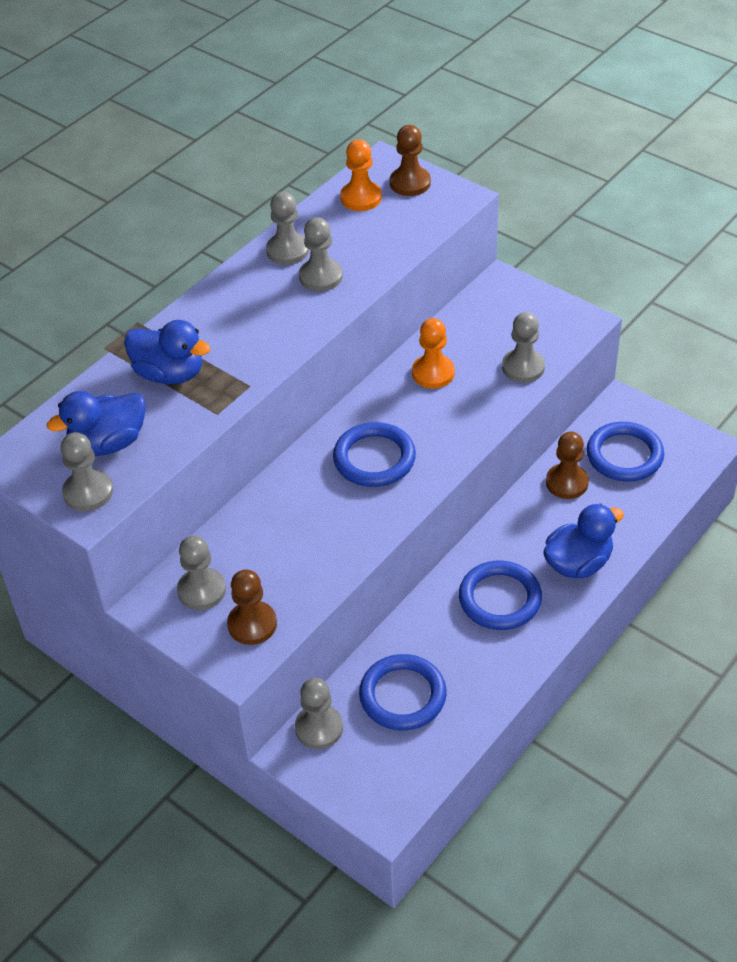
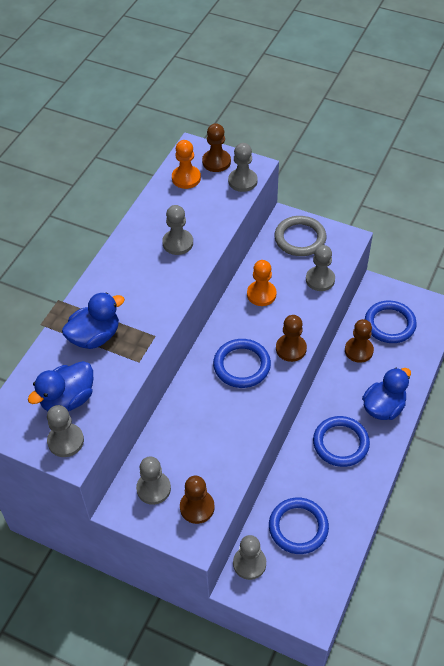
camera: 15 degrees left, 5 degrees up
(170, 374) = (95, 336): blue duck -> blue duck turned 45 degrees counterclockwise
(287, 250) = (148, 226): grey pawn -> grey pawn (242, 181)
(450, 449) = (291, 349): none -> brown pawn
(512, 310) = (300, 238): none -> grey ring

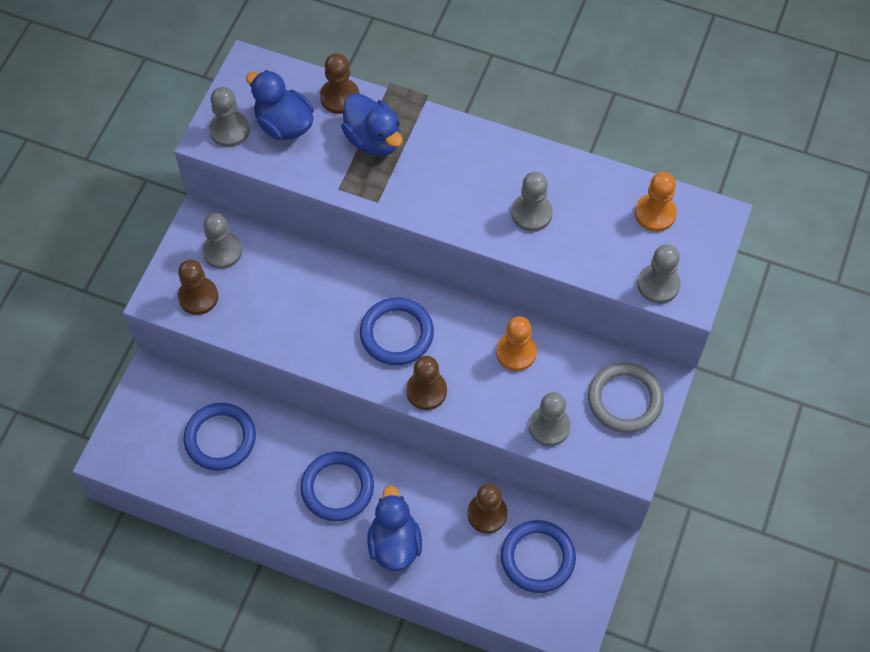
camera: 85 degrees right, 10 degrees up
(216, 162) = (693, 249): brown pawn -> brown pawn (340, 97)
(249, 563) = (176, 387): grey pawn -> none
(383, 407) = (394, 543): blue duck -> blue duck turned 135 degrees counterclockwise

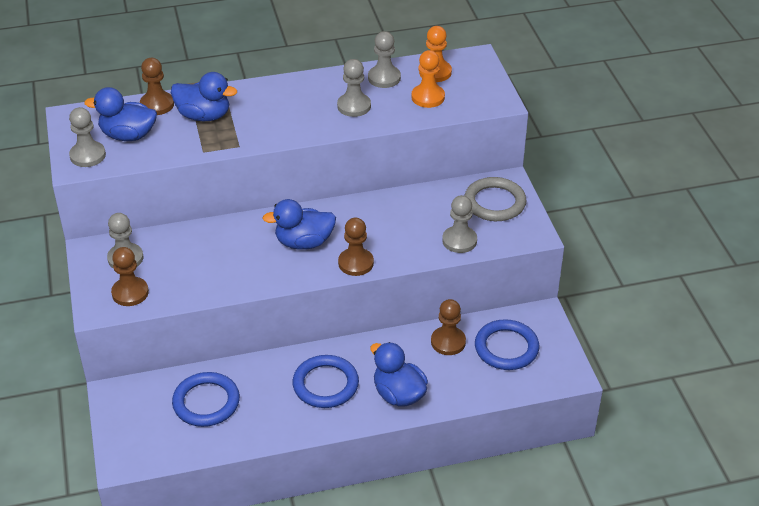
camera: 35 degrees left, 20 degrees down
(396, 334) = (304, 242): blue ring -> blue duck
(516, 352) = (398, 213): orange pawn -> orange pawn (428, 97)
(658, 284) = (473, 104): grey pawn -> grey pawn (384, 78)

